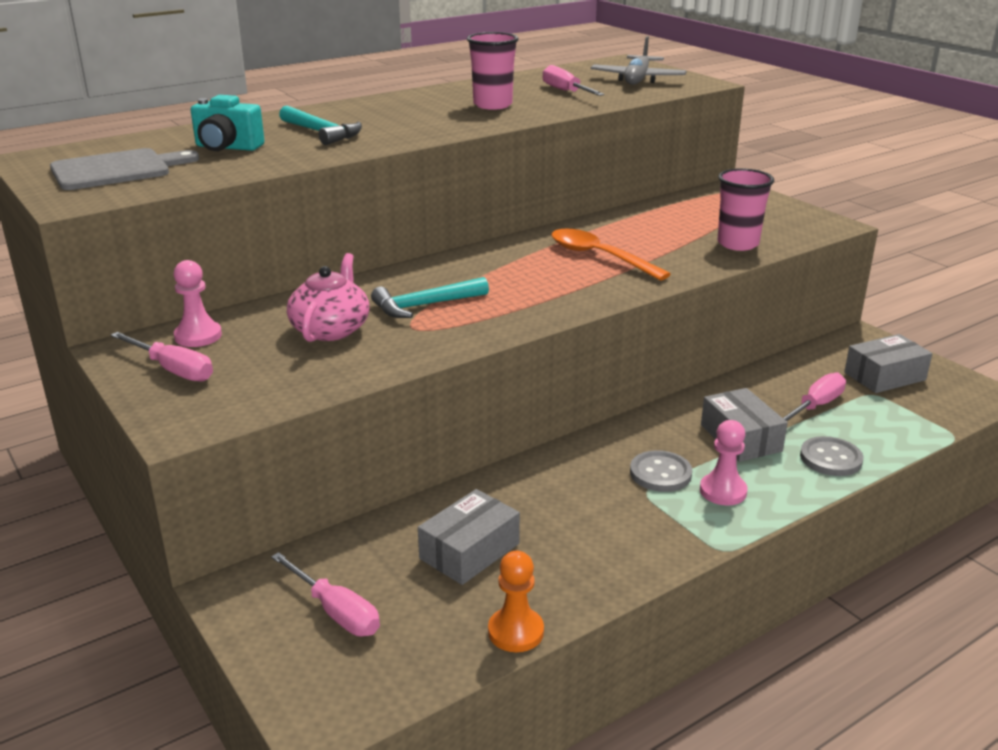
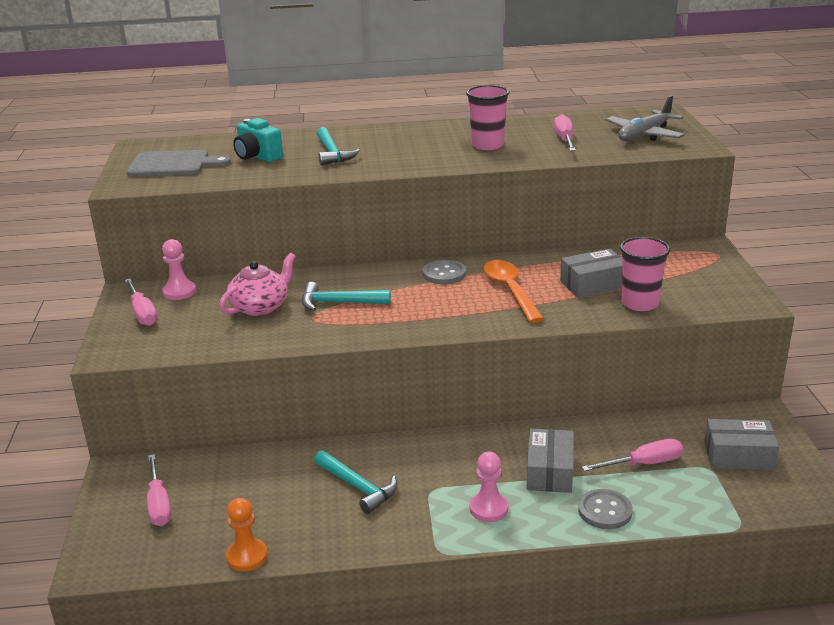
camera: 30 degrees right, 0 degrees up
(469, 551) = (272, 492): grey box -> grey box (593, 284)
(563, 513) = (358, 487): none -> turquoise hammer
(660, 473) = (457, 480): grey button -> grey button (444, 274)

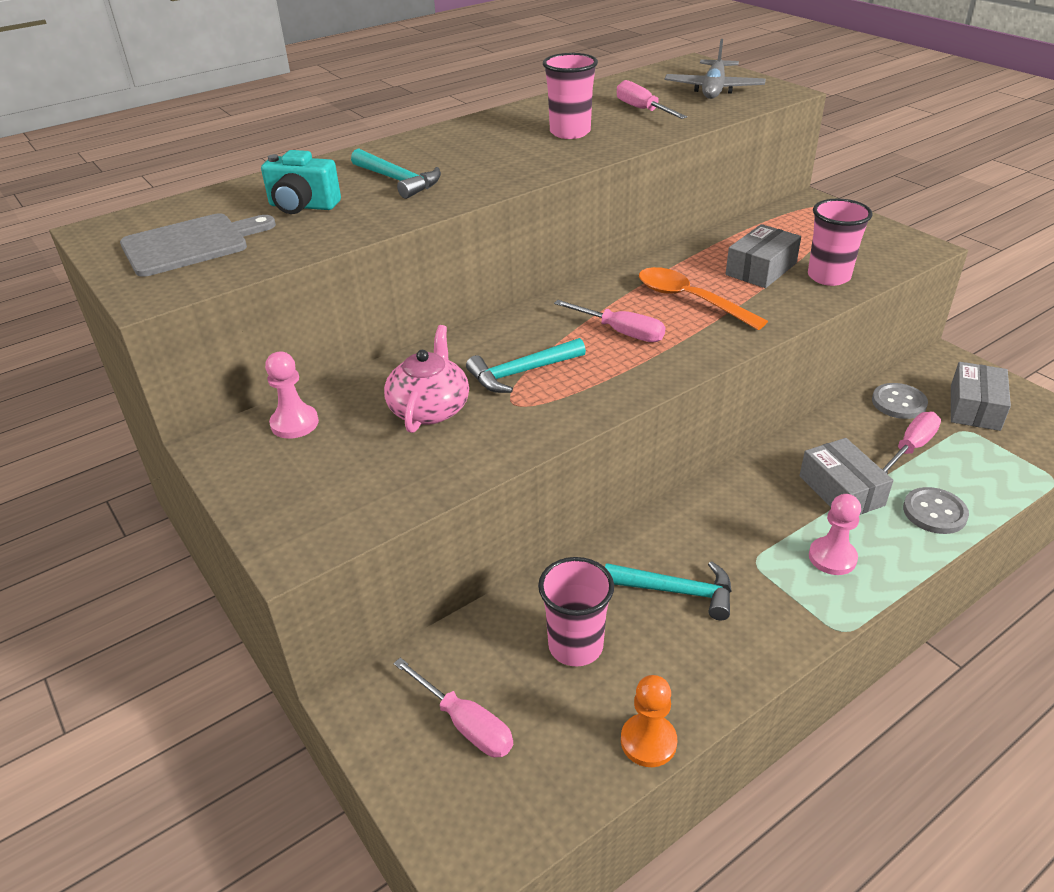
camera: 30 degrees left, 10 degrees up
(142, 313) = (275, 470): pink screwdriver -> pink screwdriver (621, 332)
(262, 491) = (575, 646): none -> pink cup
(444, 274) = (597, 301): grey button -> grey button (898, 403)
(738, 455) = (974, 407): grey box -> grey box turned 45 degrees counterclockwise

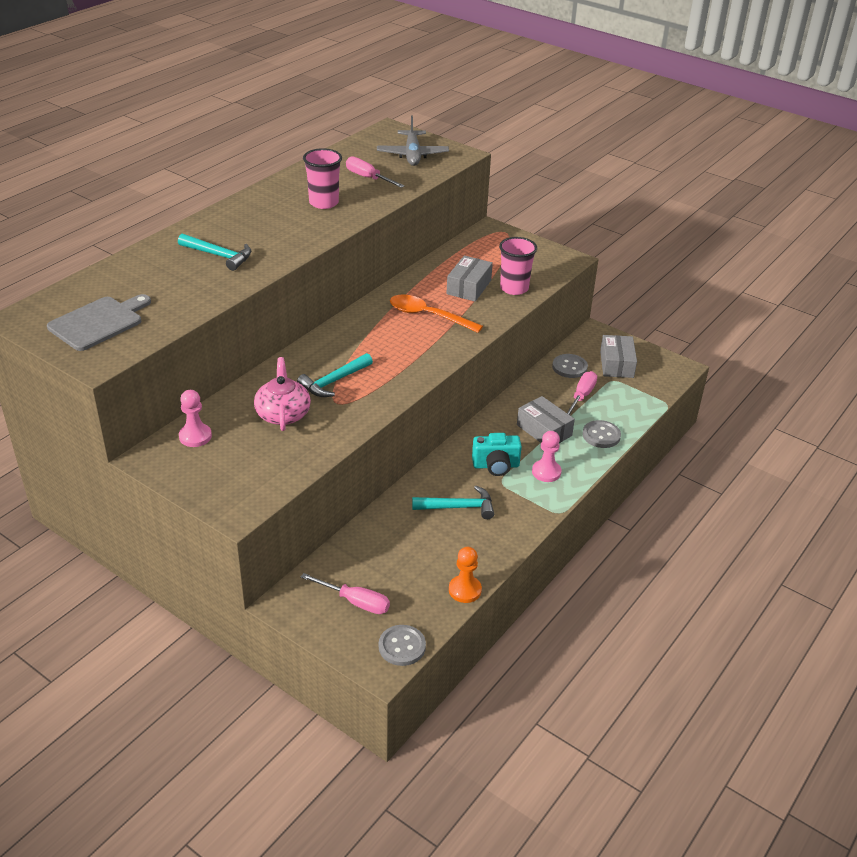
camera: 20 degrees left, 0 degrees up
(302, 206) = (161, 284): turquoise camera -> turquoise camera (496, 466)
(511, 828) = (402, 646): none -> grey button
(575, 646) = (407, 548): pink cup -> none
(621, 332) = (389, 345): pink screwdriver -> none

